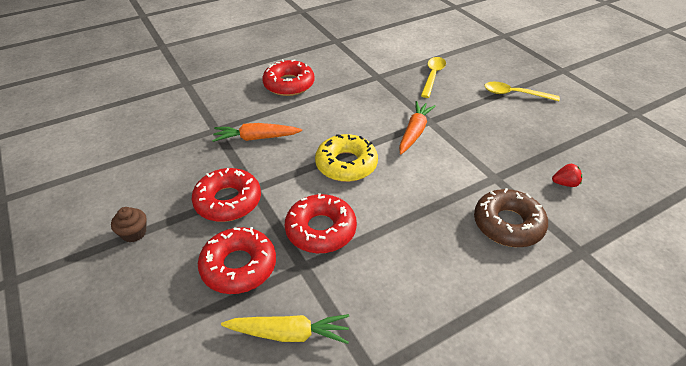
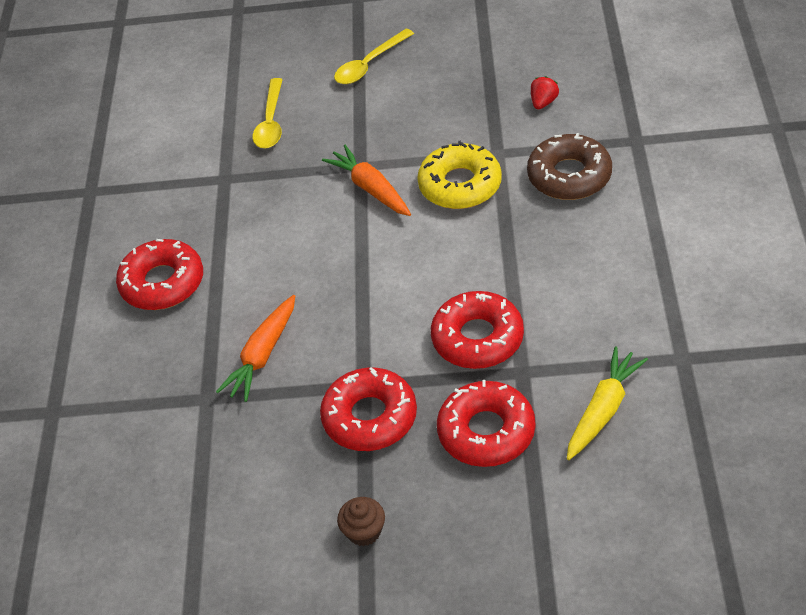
camera: 55 degrees left, 5 degrees up
(346, 164) = (383, 277): yellow donut -> yellow donut (460, 185)
(433, 76) = (270, 122): yellow spoon -> yellow spoon turned 135 degrees counterclockwise

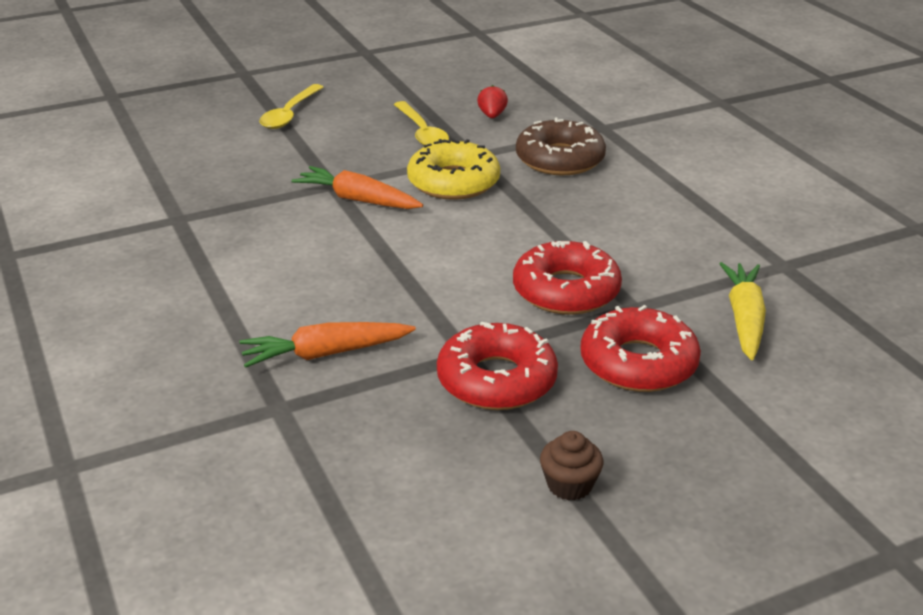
camera: 30 degrees left, 15 degrees down
(162, 283) = (153, 316): red donut -> none
(263, 355) = (326, 354): orange carrot -> orange carrot turned 75 degrees clockwise
(270, 122) = (206, 168): yellow spoon -> yellow spoon (422, 133)

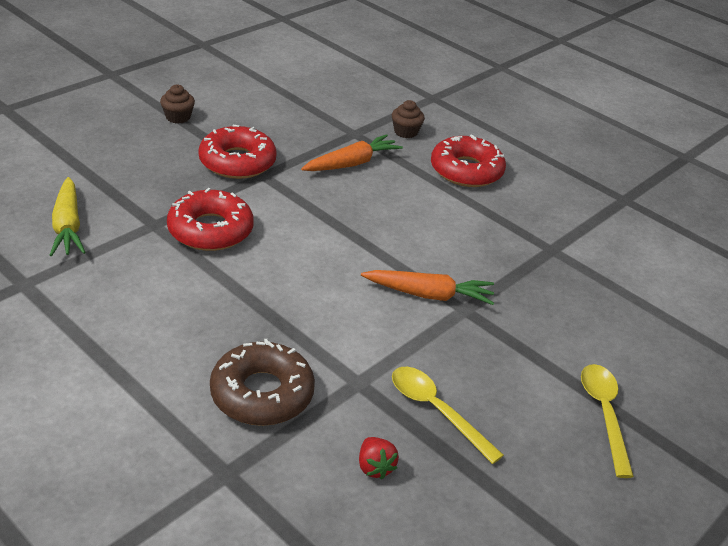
camera: 155 degrees right, 5 degrees up
(192, 397) = (405, 132): none -> brown cupcake
(453, 182) = (357, 334): yellow donut -> none
(638, 363) = (147, 183): red donut -> red donut (466, 170)

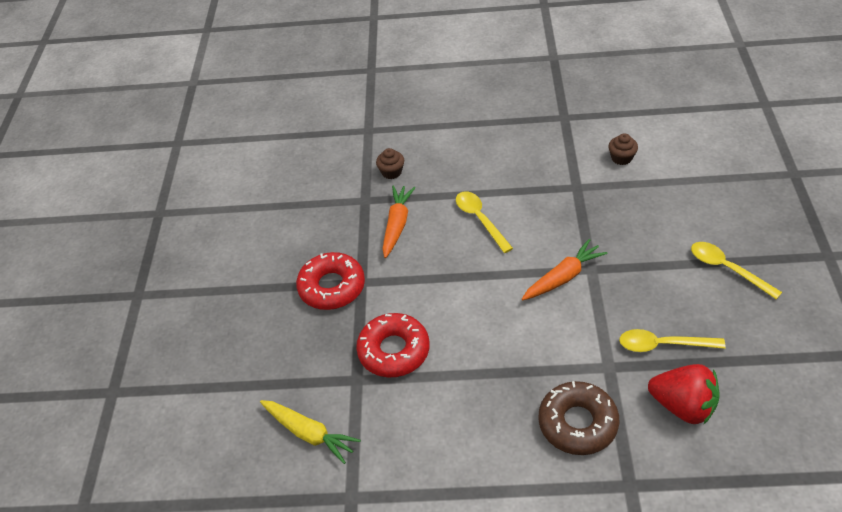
camera: 35 degrees left, 10 degrees up
(178, 117) = (241, 288): brown cupcake -> brown cupcake (621, 158)
(375, 467) = (683, 406): red strawberry -> red strawberry, size x2.03
(425, 208) = (480, 219): none -> yellow spoon
(466, 170) = (463, 171): red donut -> none

